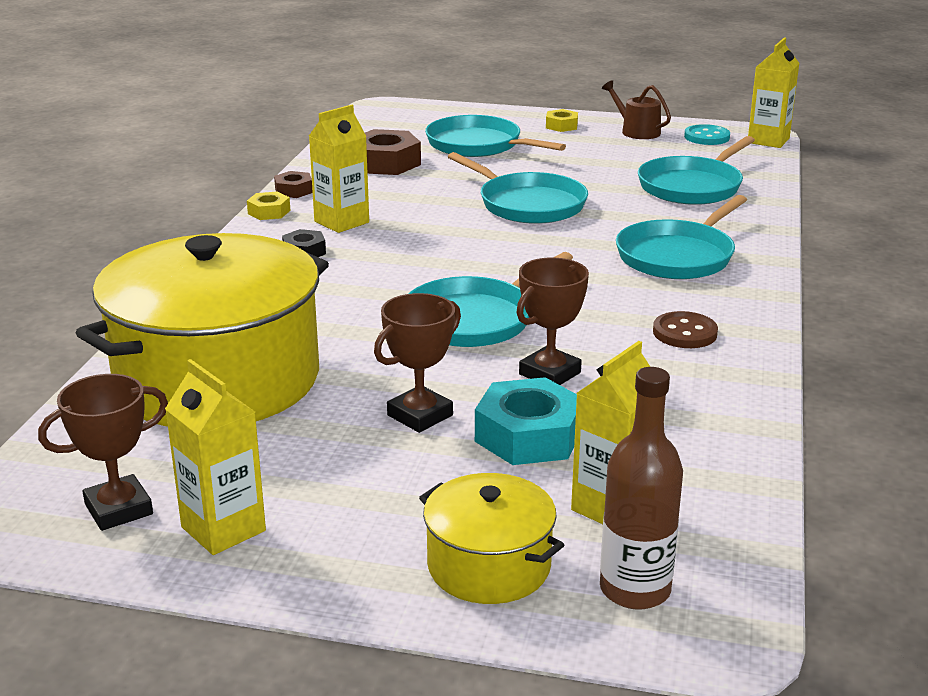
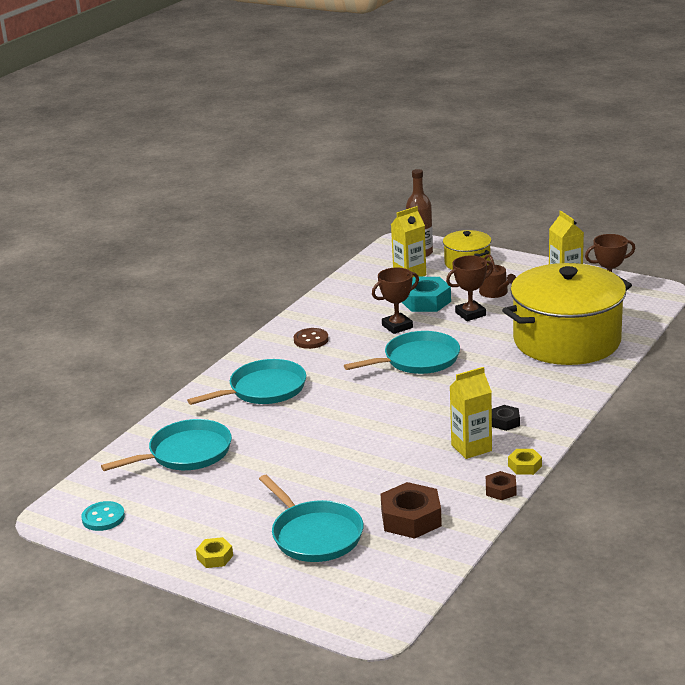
camera: 160 degrees left, 0 degrees up
(528, 204) = (324, 449): turquoise pan -> none
(636, 131) = (154, 537): brown watering can -> brown watering can (495, 293)
(768, 140) = (58, 505): yellow carton -> none

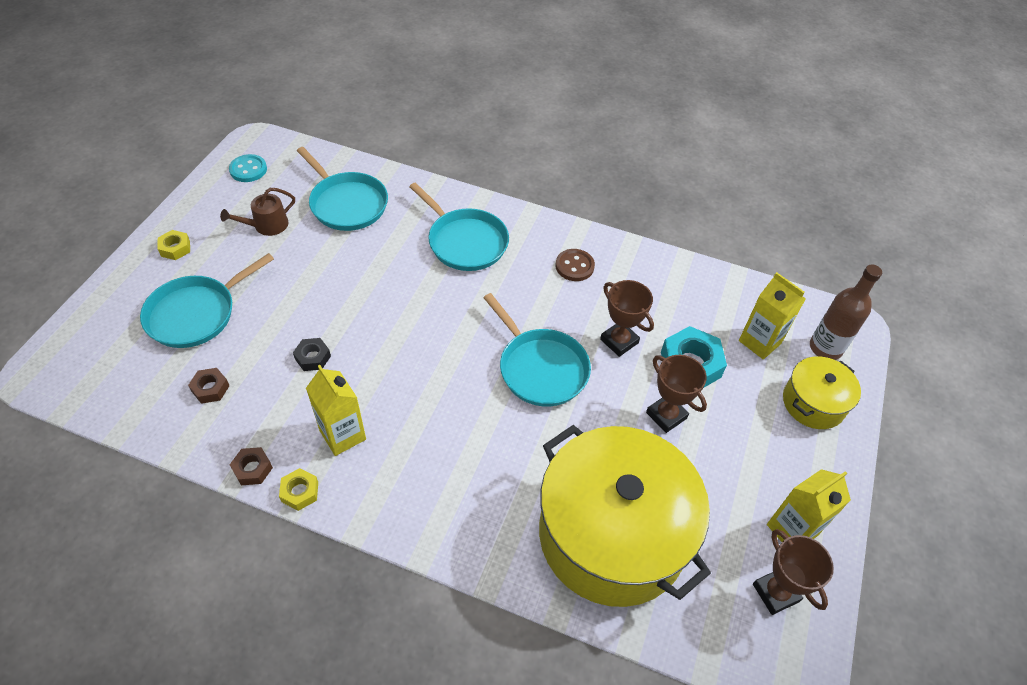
camera: 75 degrees right, 25 degrees up
(411, 519) = (210, 388): brown nut -> brown nut, size x0.54
(495, 293) = (733, 441): brown watering can -> brown watering can (266, 225)
(505, 422) = (398, 467): black nut -> black nut (313, 357)

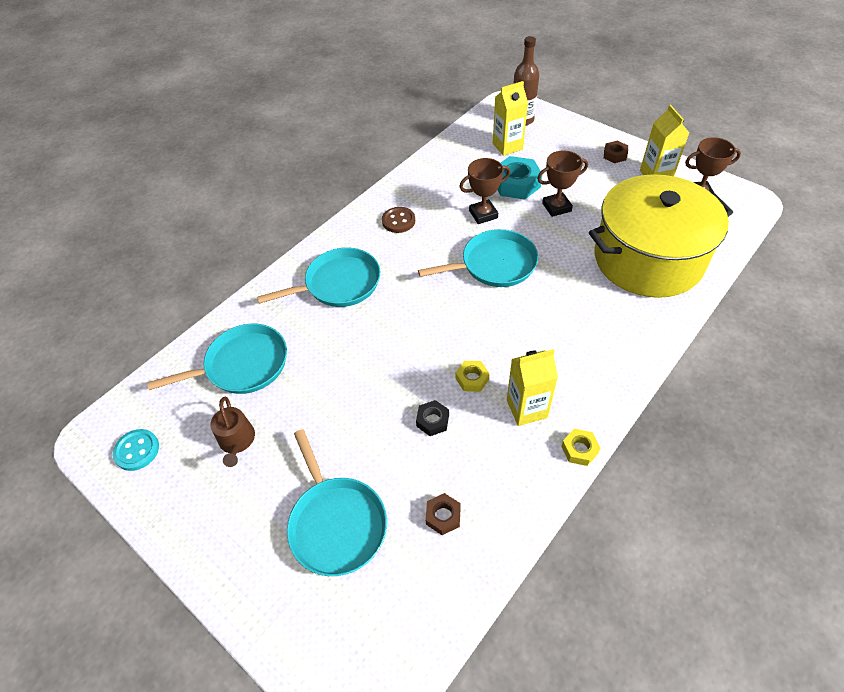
camera: 65 degrees left, 0 degrees up
(175, 248) = (226, 539): yellow nut -> yellow nut (472, 379)
(252, 469) = (547, 486): brown nut -> brown nut (615, 155)
(813, 403) = (564, 138): yellow pot -> none

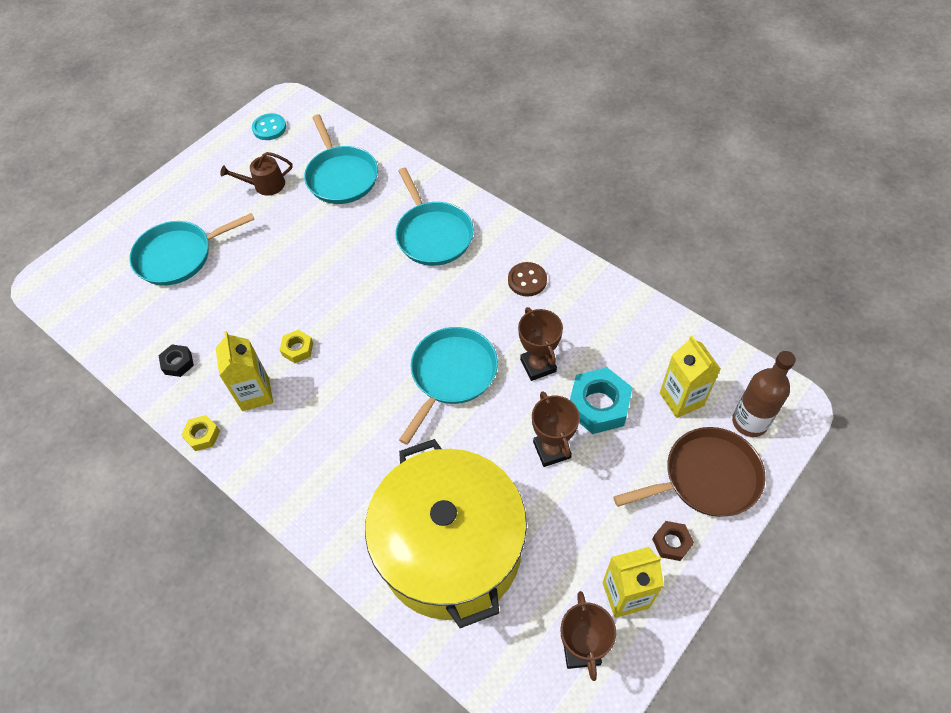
camera: 90 degrees right, 5 degrees up
(432, 421) = (257, 317): black nut -> black nut (178, 363)
(443, 516) = (166, 326): brown nut -> none
(495, 264) = (452, 374): turquoise pan -> turquoise pan turned 135 degrees counterclockwise
(565, 139) = (706, 477): none -> brown pan

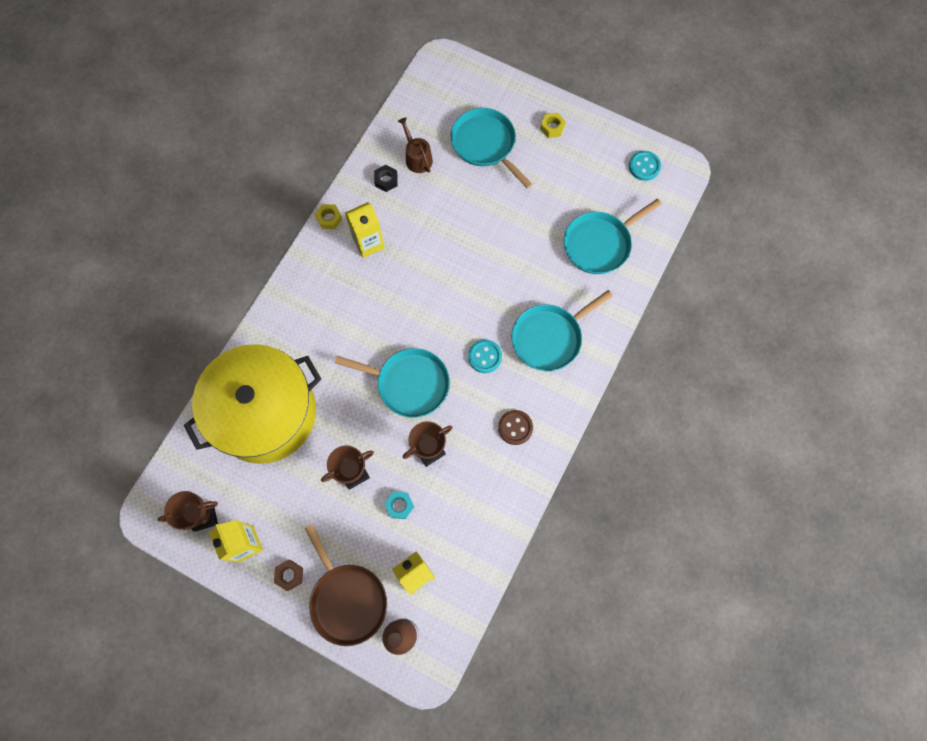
camera: 75 degrees right, 15 degrees up
(265, 185) = (575, 184): brown watering can -> brown watering can (417, 157)
(297, 349) = (413, 261): yellow nut -> yellow nut (552, 127)
(438, 295) = (485, 357): none -> turquoise button
(598, 405) = (399, 505): turquoise nut -> turquoise nut, size x0.54

